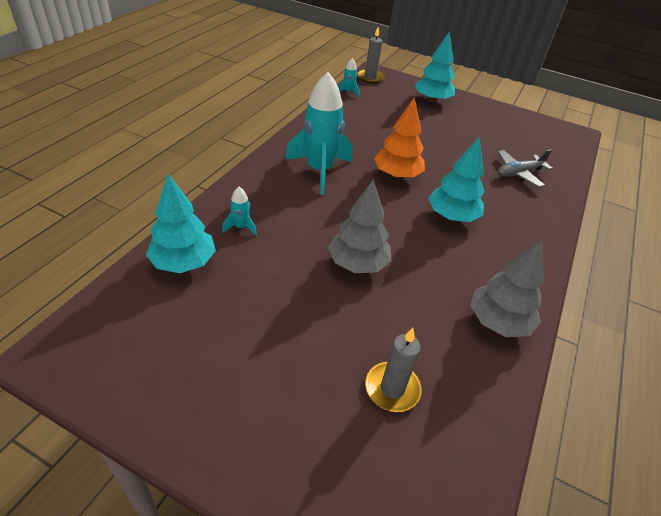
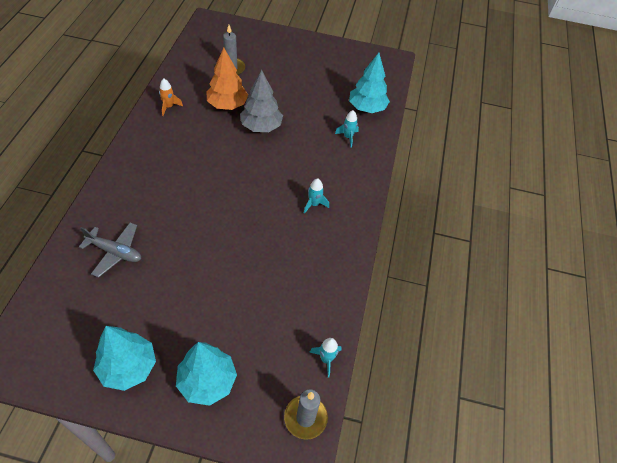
camera: 165 degrees right, 10 degrees up
(319, 171) = (314, 204): turquoise rocket -> turquoise rocket, size x0.43
(397, 175) = (243, 217): orange tree -> orange tree (227, 105)
(452, 216) = (192, 180): turquoise tree -> turquoise tree (128, 367)
(498, 322) = (169, 107): grey tree -> orange rocket
(519, 173) = (115, 252): grey plane -> grey plane turned 60 degrees clockwise

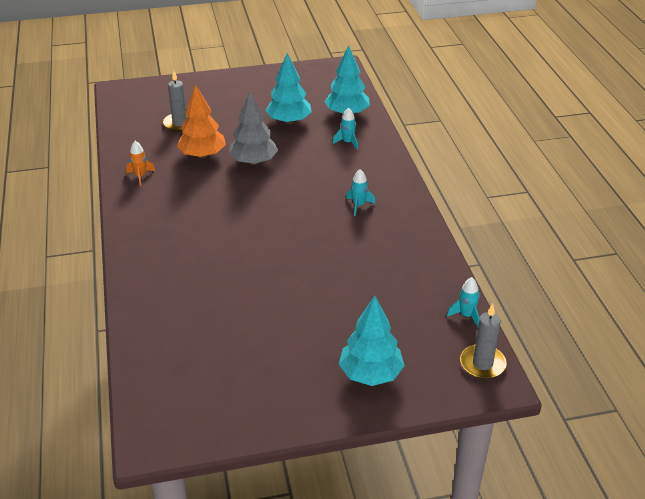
camera: 20 degrees left, 15 degrees down
(115, 252) = (190, 312): grey plane -> none
(128, 367) = (284, 394): turquoise tree -> turquoise tree (289, 121)

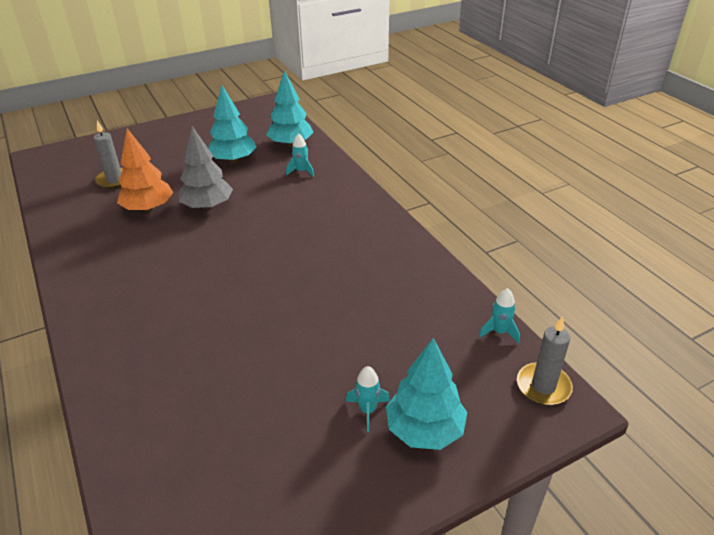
camera: 15 degrees left, 0 degrees up
(140, 176) = (81, 243): orange rocket -> none
(358, 205) = (336, 233): turquoise rocket -> turquoise rocket (367, 410)

